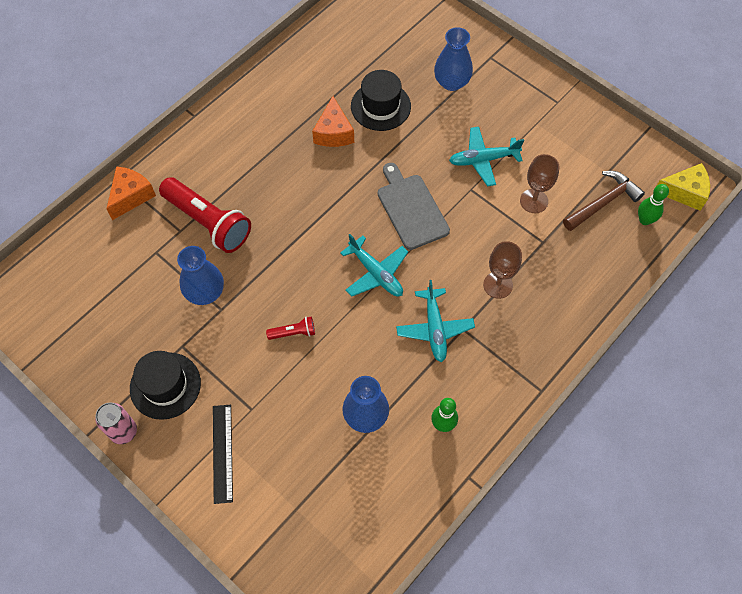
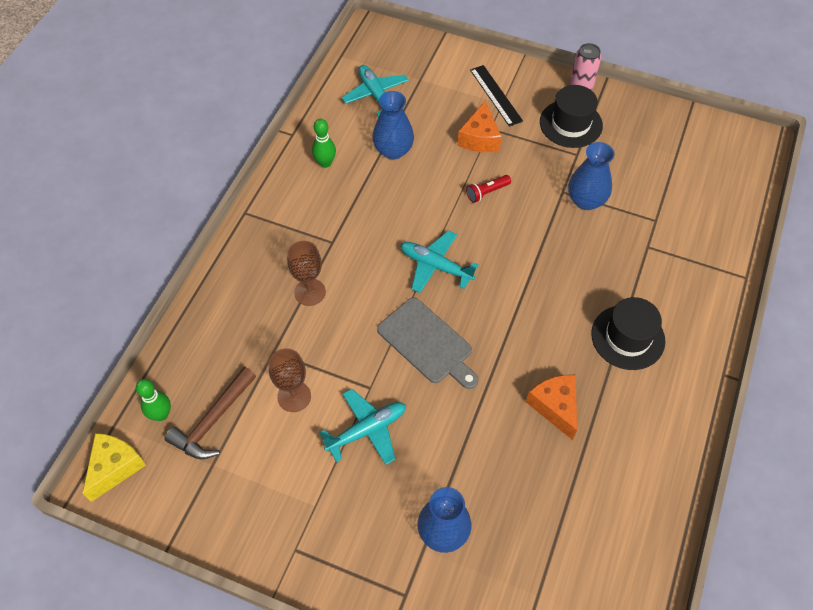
camera: 160 degrees right, 5 degrees down
(131, 196) = (719, 264): orange cheese -> orange cheese (479, 138)
(208, 222) = (626, 263): red flashlight -> none
(380, 106) = (517, 462): black hat -> black hat (628, 337)
(434, 329) = (359, 234): turquoise plane -> turquoise plane (376, 95)
(684, 192) = (115, 467): yellow cheese -> yellow cheese turned 135 degrees clockwise

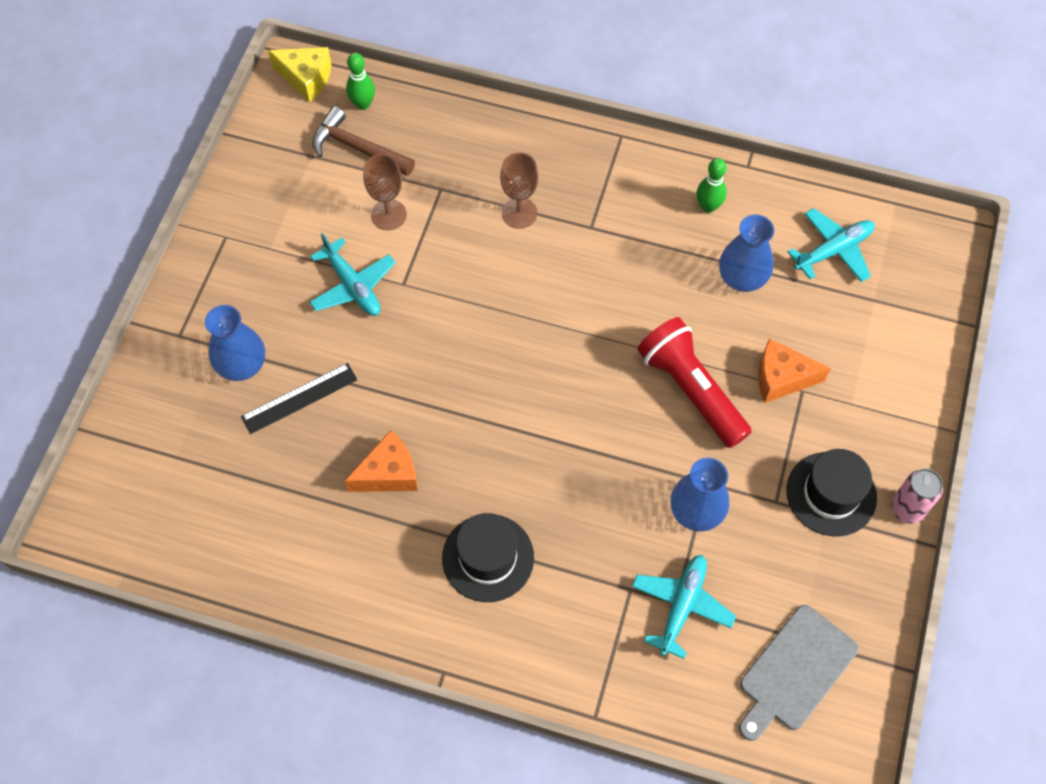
camera: 85 degrees right, 5 degrees up
(427, 343) = (462, 336): grey cutting board -> grey cutting board (795, 671)
(435, 266) = (569, 338): turquoise plane -> turquoise plane (681, 606)
(487, 192) = (690, 390): red flashlight -> red flashlight, size x2.26
(495, 95) = (865, 395): black ruler -> black ruler (299, 398)

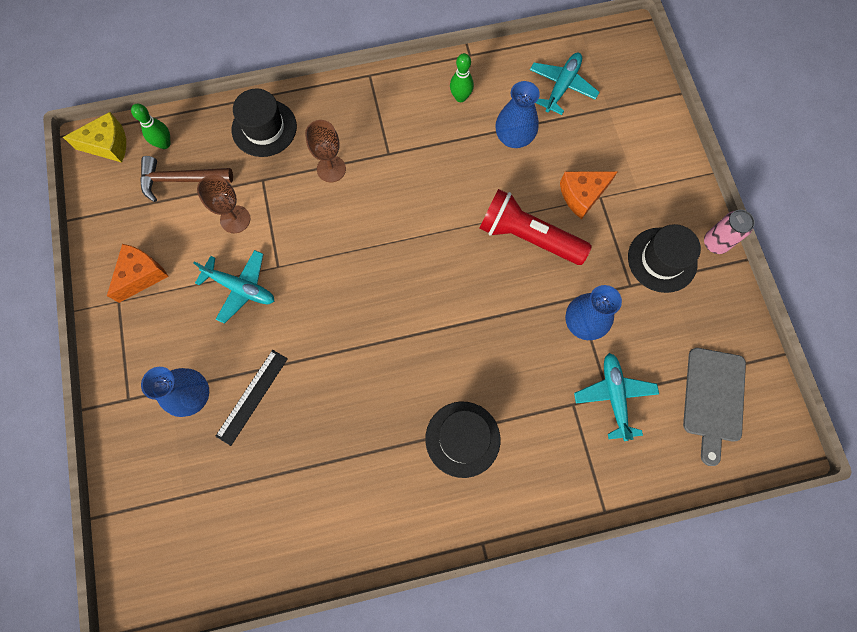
camera: 30 degrees left, 10 degrees up
(389, 473) = (353, 416): orange cheese -> orange cheese (142, 275)
(474, 137) = (264, 128): none -> black hat

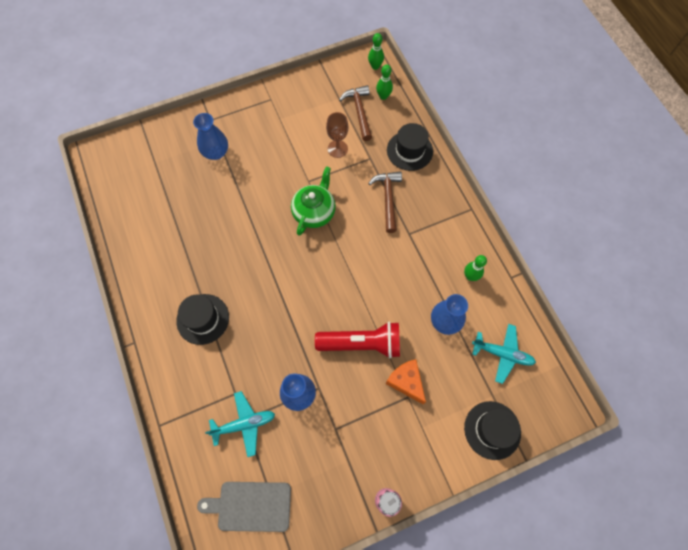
camera: 80 degrees right, 5 degrees down
(108, 145) = (375, 66): yellow cheese -> green bowling pin
(142, 275) = (289, 107): orange cheese -> none
(241, 288) = (290, 163): turquoise plane -> none
(252, 396) = (218, 185): black ruler -> none
(329, 266) = (314, 212): none -> green teapot
(331, 169) = (388, 198): brown goblet -> brown hammer
(527, 237) = (362, 343): red flashlight -> red flashlight turned 75 degrees clockwise
(662, 260) = (362, 454): black hat -> black hat (492, 430)

